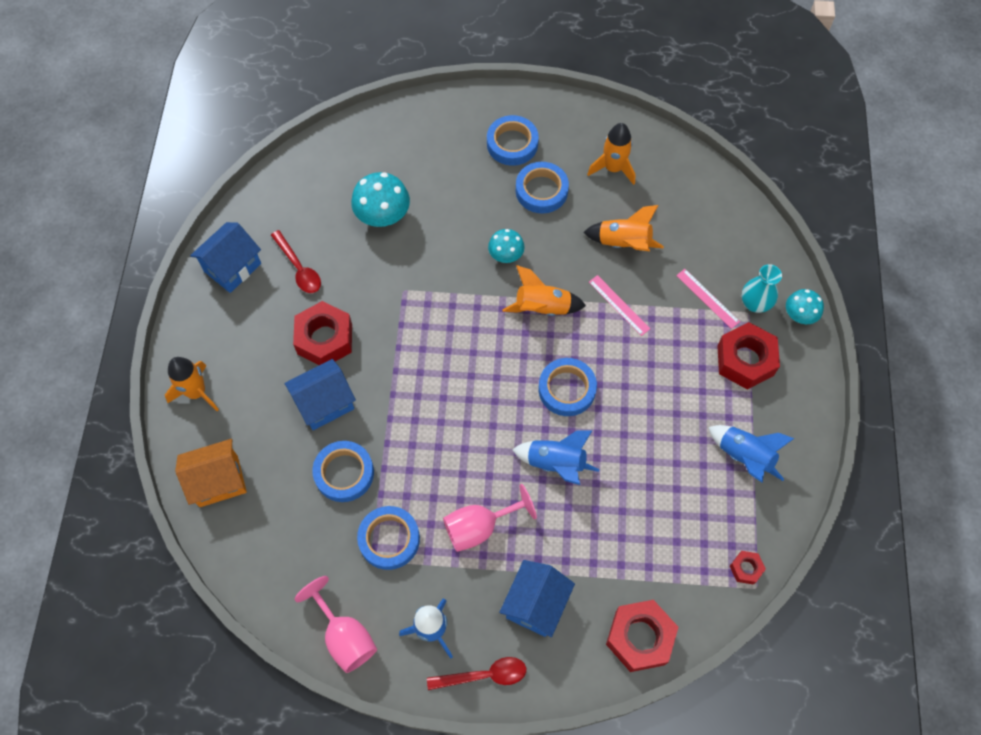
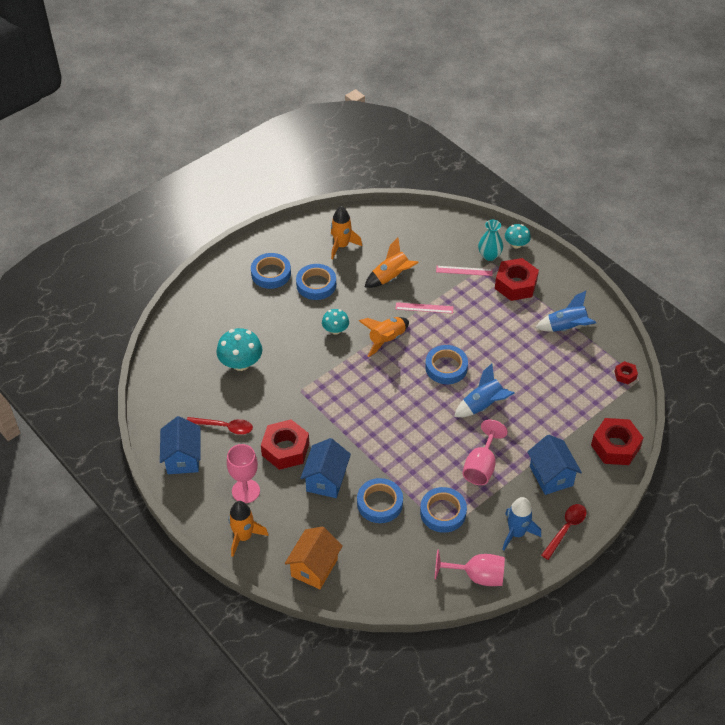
camera: 45 degrees left, 15 degrees down
(247, 349) = (245, 491): none -> pink goblet

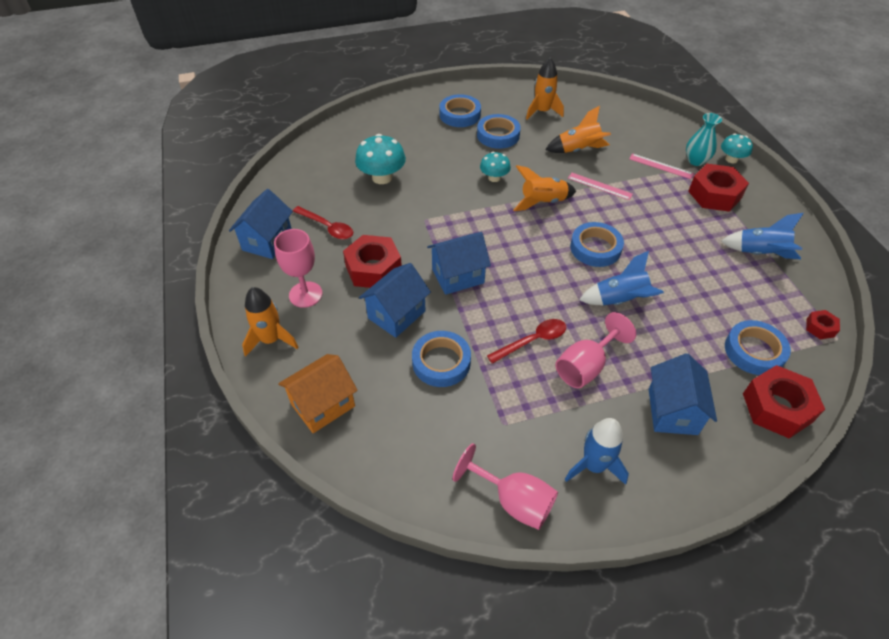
camera: 25 degrees right, 0 degrees up
(354, 431) = (458, 276): none -> blue house
(443, 512) = (511, 402): blue tape -> blue tape (754, 351)
(566, 529) = (665, 488): red spoon -> red spoon (532, 341)

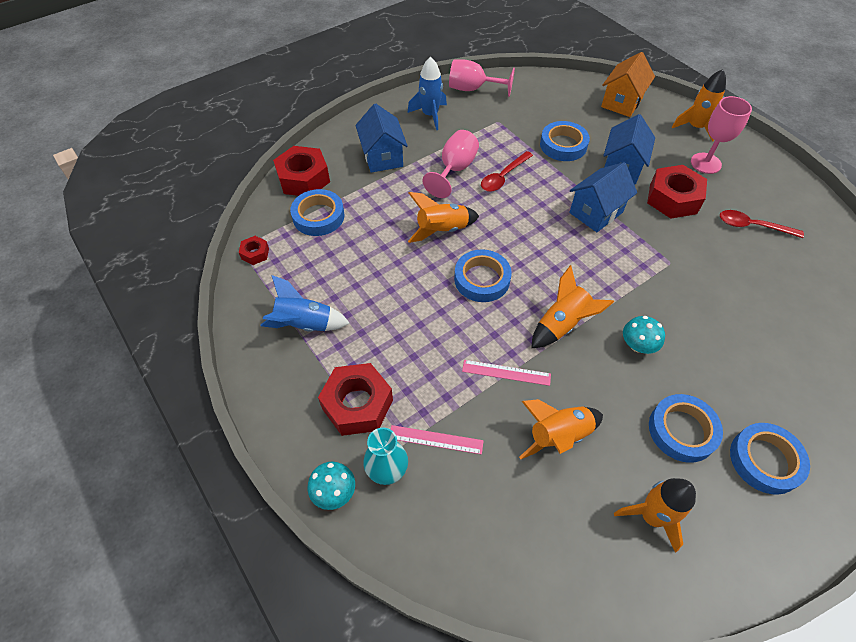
camera: 160 degrees right, 5 degrees up
(267, 241) = (788, 197): blue house -> none
(382, 177) = (761, 304): turquoise mushroom -> none
(619, 300) = (442, 230): blue rocket -> orange rocket

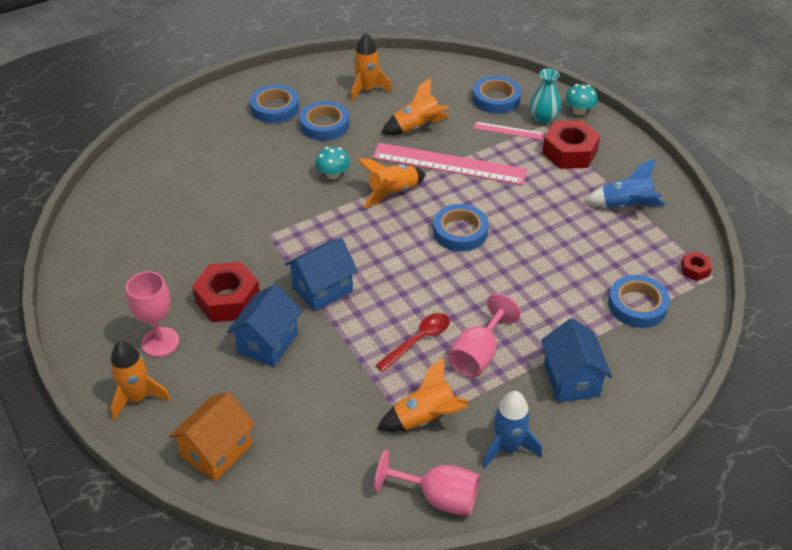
camera: 175 degrees left, 10 degrees down
(303, 178) = (667, 355): red nut -> none
(442, 230) = (497, 281): orange rocket -> orange rocket (425, 418)
(506, 372) = (449, 164): pink ruler -> pink ruler, size x2.13
(563, 145) = (329, 381): blue tape -> blue tape (496, 99)
(752, 226) = (161, 264): red spoon -> none

